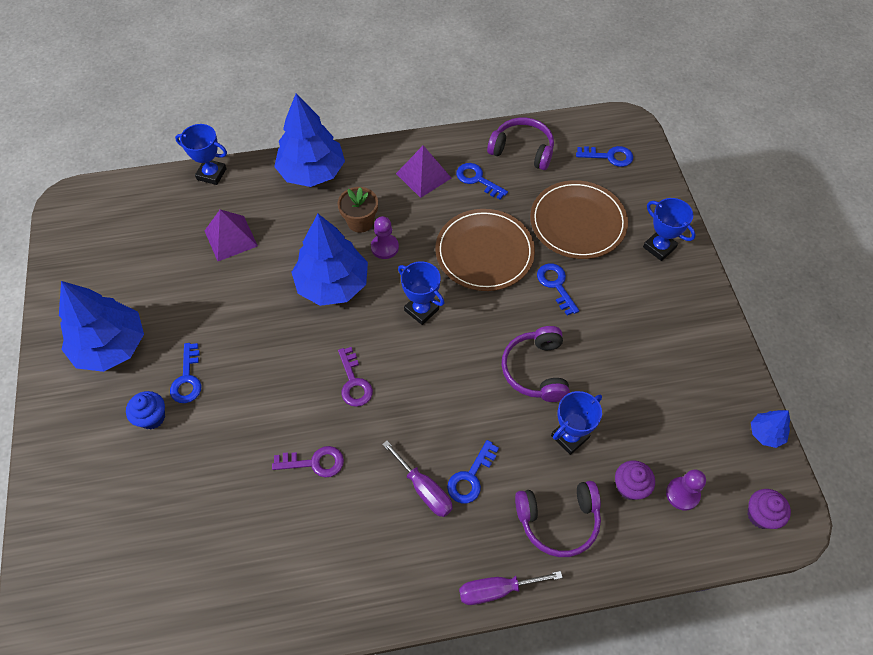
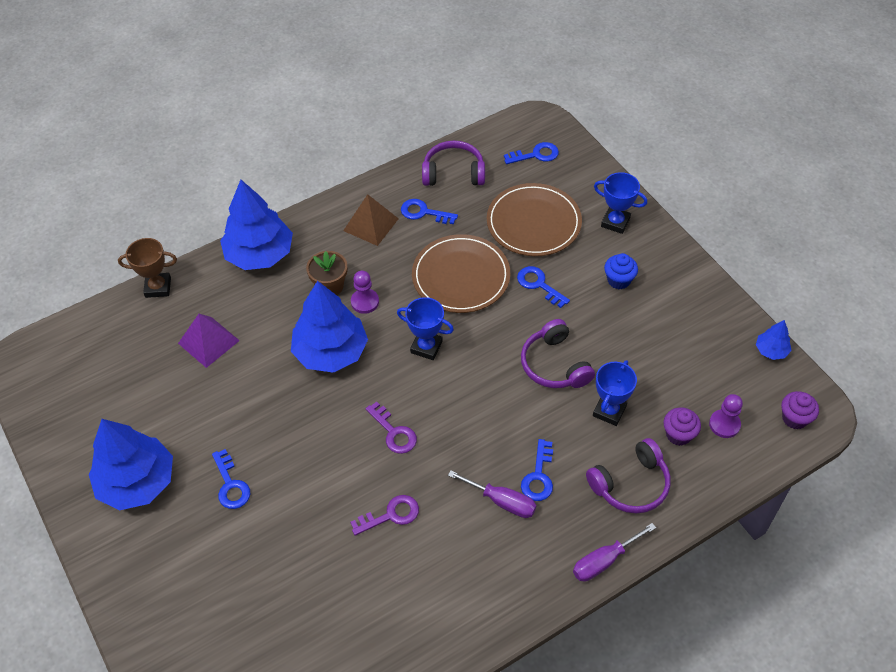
camera: 20 degrees left, 5 degrees down
(152, 417) = (213, 532): blue cupcake -> blue cupcake (618, 280)
(211, 174) = (158, 287): blue trophy -> brown trophy
(423, 175) = (371, 224): purple pyramid -> brown pyramid

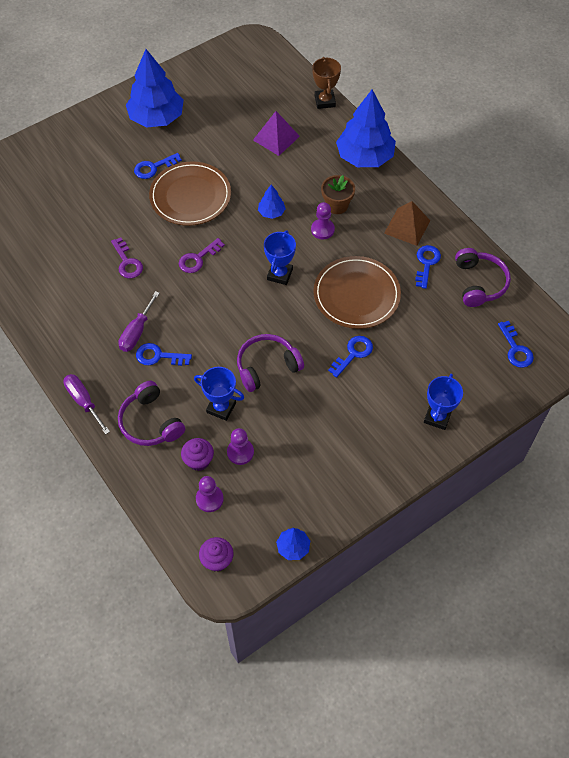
camera: 85 degrees right, 5 degrees up
(331, 351) = (271, 212): blue tree -> blue tree, size x0.45
(533, 223) = (427, 348): brown plate -> brown plate (190, 196)
(618, 280) = (365, 418): blue cupcake -> none
(665, 394) = (240, 452): none -> purple pawn

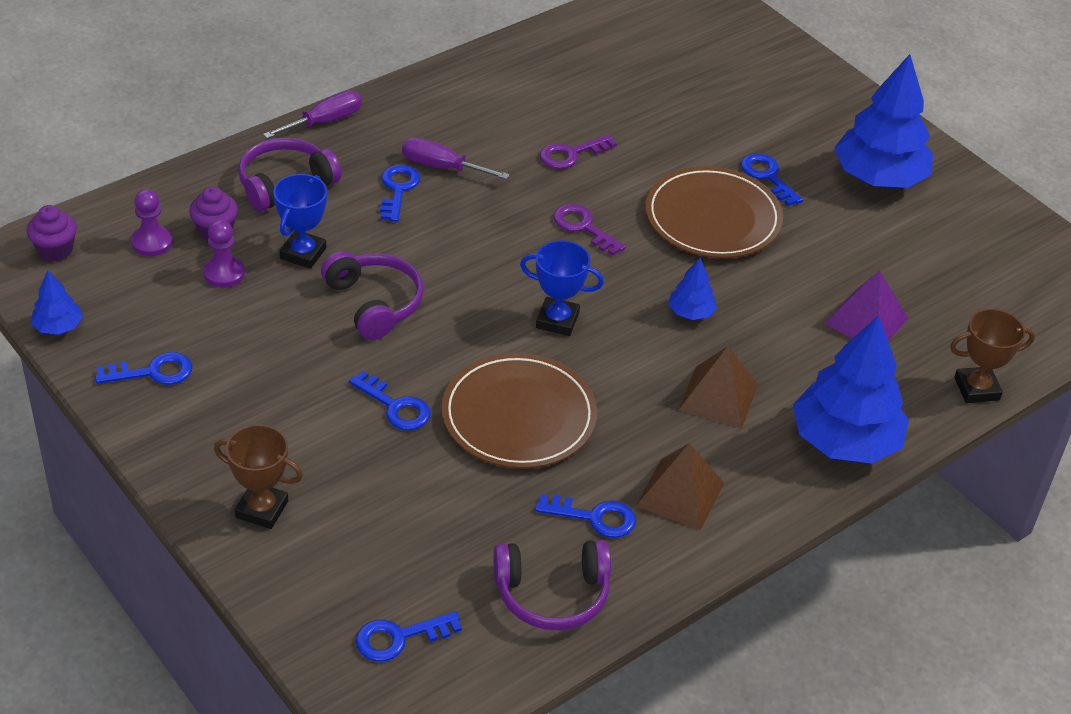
camera: 85 degrees right, 15 degrees down
(322, 230) = (659, 376): purple pawn -> none
(332, 485) = (153, 372): none -> blue key
(337, 205) = (718, 397): brown flower pot -> brown pyramid
(437, 417) = (262, 509): blue trophy -> brown trophy

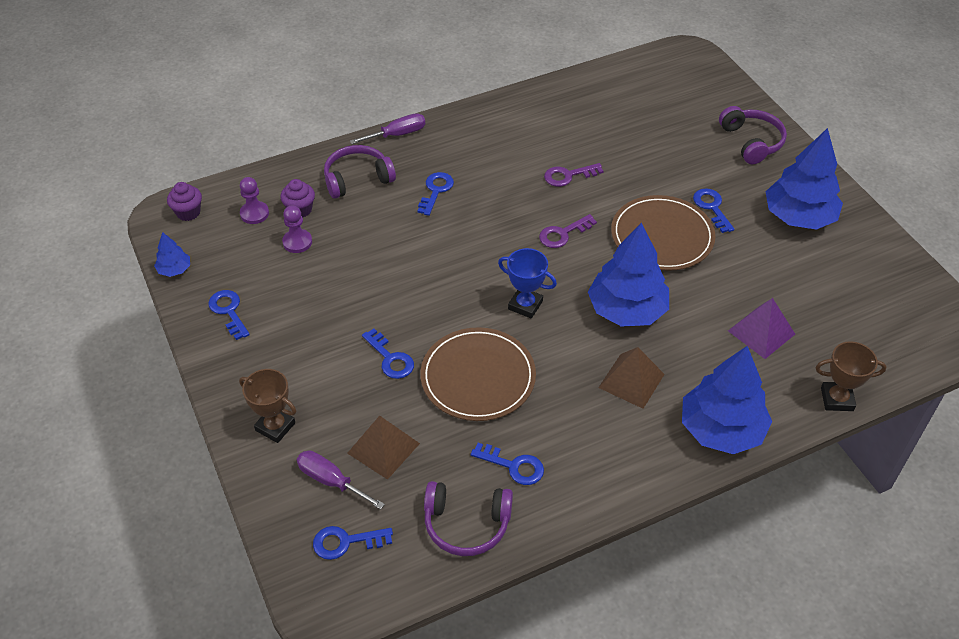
camera: 15 degrees right, 5 degrees up
(153, 372) = (228, 311): blue key -> blue key turned 120 degrees counterclockwise
(303, 253) = (356, 233): blue trophy -> none
(374, 303) = (396, 276): purple headphones -> purple headphones (751, 142)
(442, 167) = (471, 177): purple screwdriver -> purple screwdriver (331, 481)
(583, 227) = (563, 234): purple key -> purple key turned 90 degrees counterclockwise
(680, 494) = (583, 456): brown pyramid -> brown pyramid (383, 448)
(691, 312) = (627, 310): blue tree -> blue tree, size x2.21

